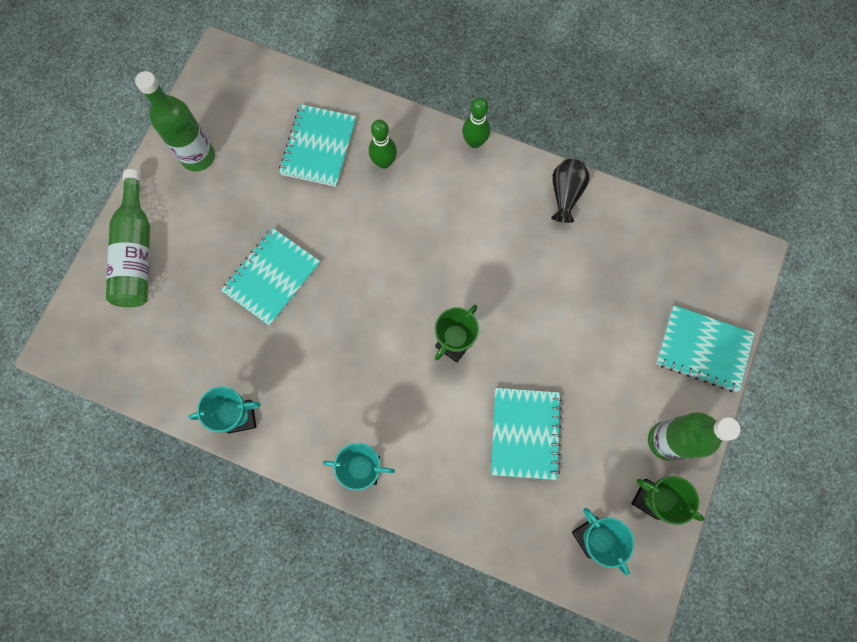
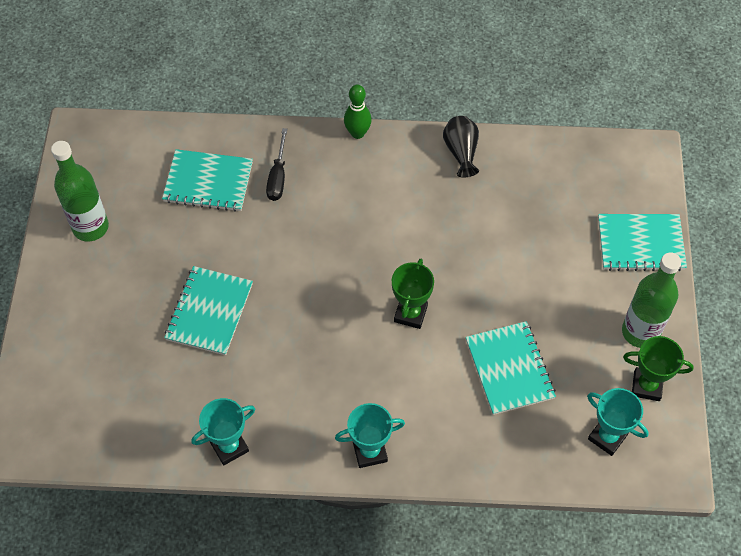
camera: 20 degrees left, 15 degrees down
(137, 252) = (62, 332): green bottle -> none
(318, 147) = (208, 182): turquoise notebook -> turquoise notebook turned 75 degrees counterclockwise
(384, 162) = (278, 176): green bowling pin -> black screwdriver

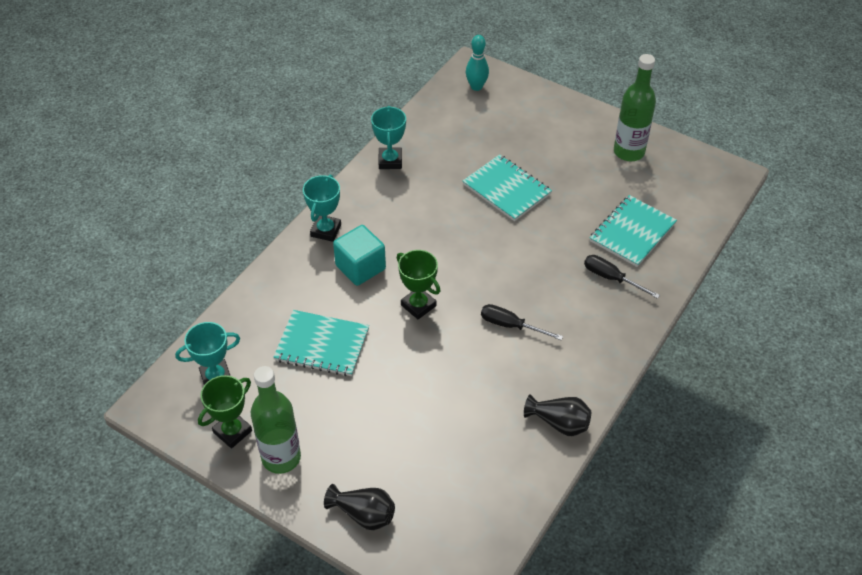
camera: 120 degrees right, 10 degrees down
(52, 421) = (476, 87): none -> turquoise bowling pin
(357, 133) = (628, 354): green bowling pin -> none
(384, 229) = (511, 325): none -> black screwdriver
(397, 390) = (360, 267): none -> turquoise cube
(640, 244) = (364, 514): turquoise notebook -> black vase

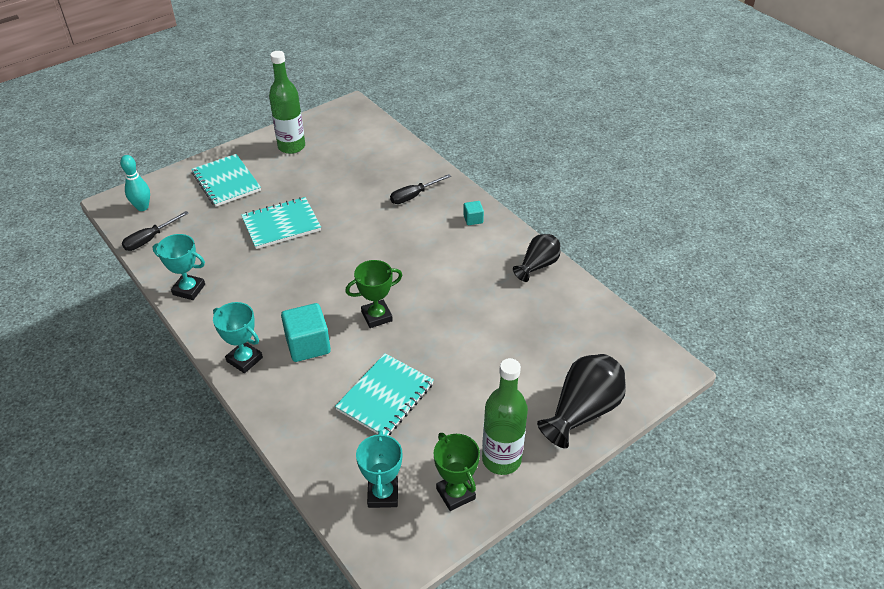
camera: 70 degrees left, 5 degrees down
(364, 514) = (582, 411): black vase -> black vase, size x1.57
(511, 325) = (430, 265): black screwdriver -> black screwdriver (150, 239)
(603, 342) = (473, 219): none -> turquoise cube
(632, 232) = (375, 171): turquoise notebook -> turquoise notebook (226, 182)

